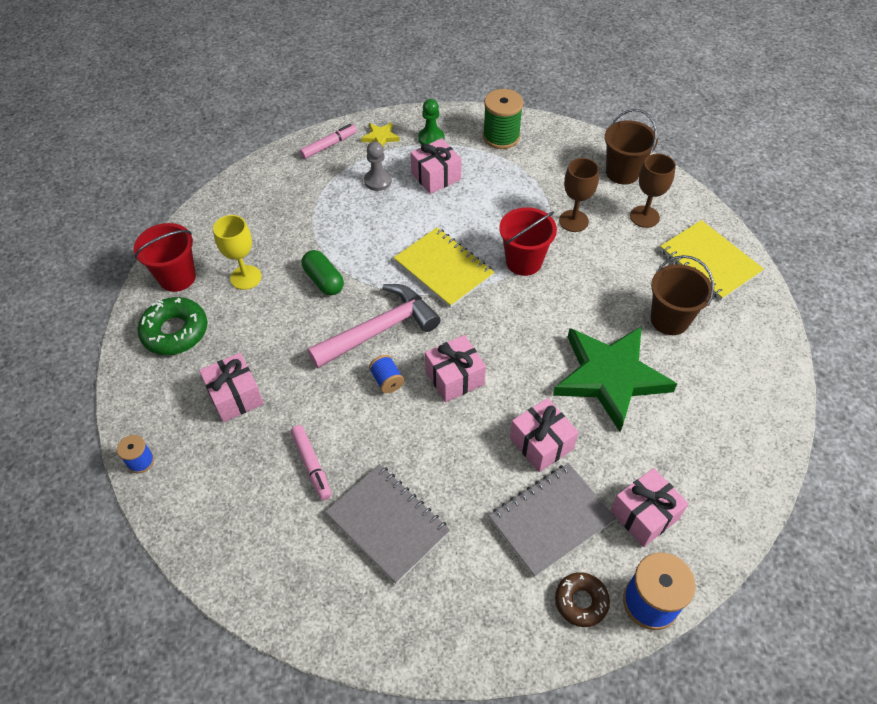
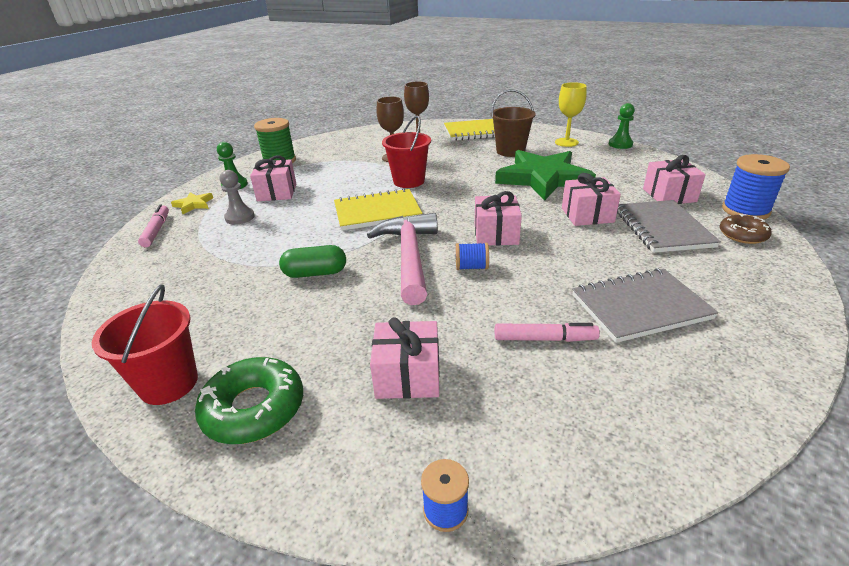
camera: 60 degrees left, 20 degrees down
(245, 277) = (245, 324): yellow goblet -> yellow goblet (566, 142)
(622, 172) = (373, 135): brown bucket -> none
(783, 431) = (620, 144): none -> green pawn

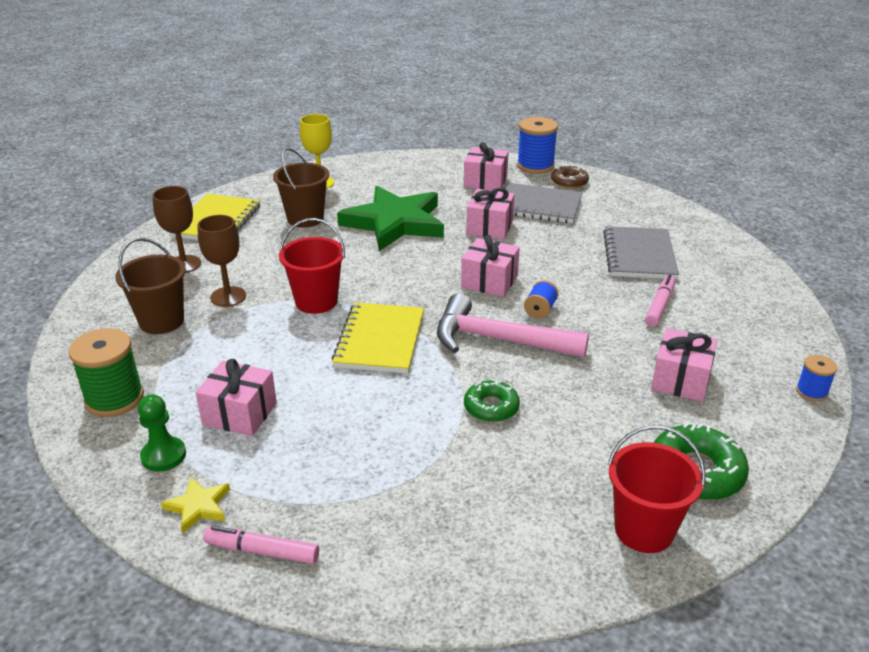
camera: 70 degrees left, 0 degrees up
(240, 217) = (293, 457): grey pawn -> none
(315, 273) = (491, 407): green capsule -> green donut
(355, 150) = (161, 321): none -> brown bucket
(620, 144) = (358, 161): green pawn -> none

